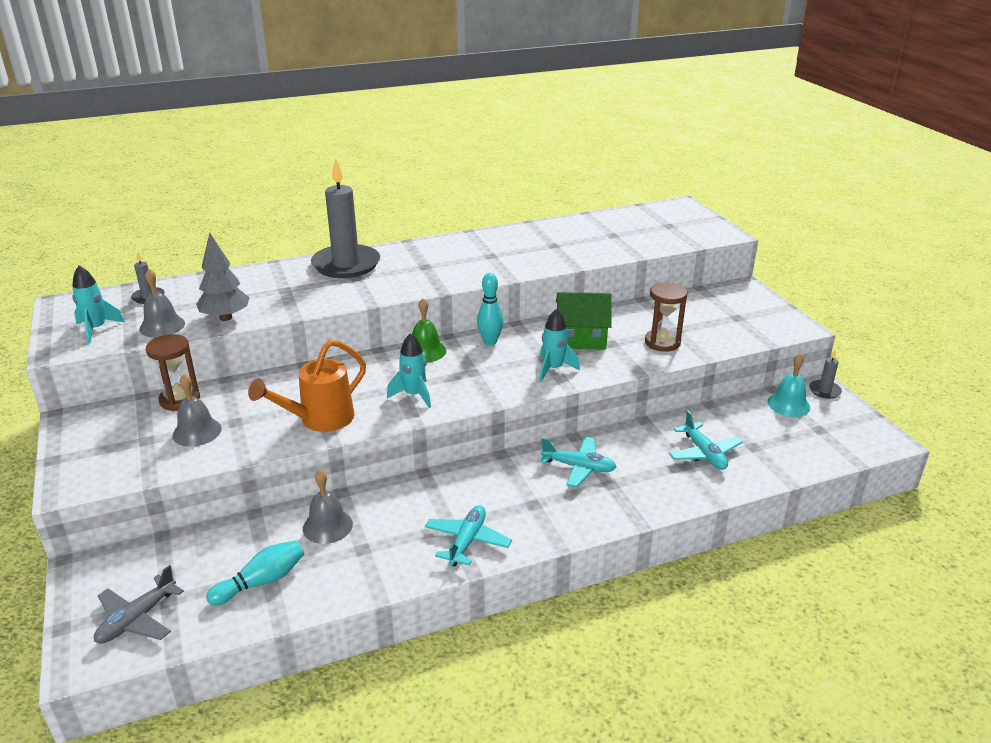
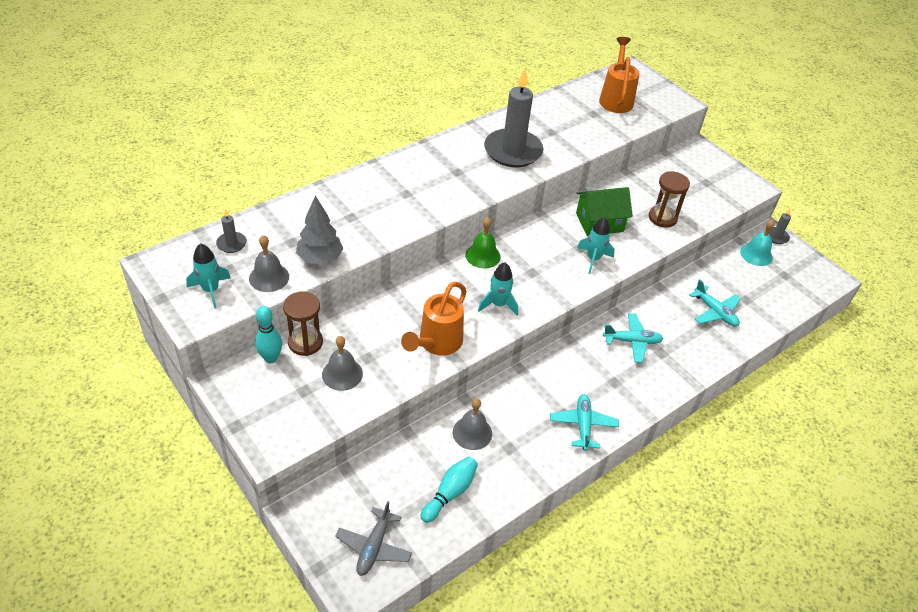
camera: 20 degrees left, 15 degrees up
(346, 265) = (387, 178): grey candle -> grey candle (513, 151)
(490, 342) = (529, 237): turquoise bowling pin -> turquoise bowling pin (271, 358)
(647, 226) = (616, 99): none -> orange watering can

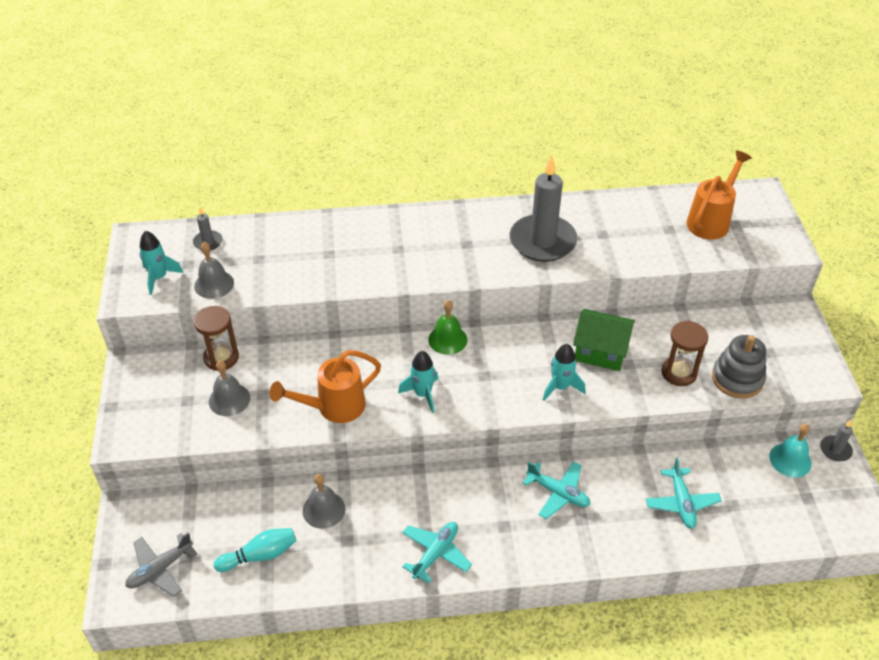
camera: 35 degrees right, 0 degrees up
(271, 358) = (183, 360): turquoise bowling pin -> none
(320, 259) = (270, 283): grey tree -> none
(701, 208) = (737, 379): none -> grey stacking toy

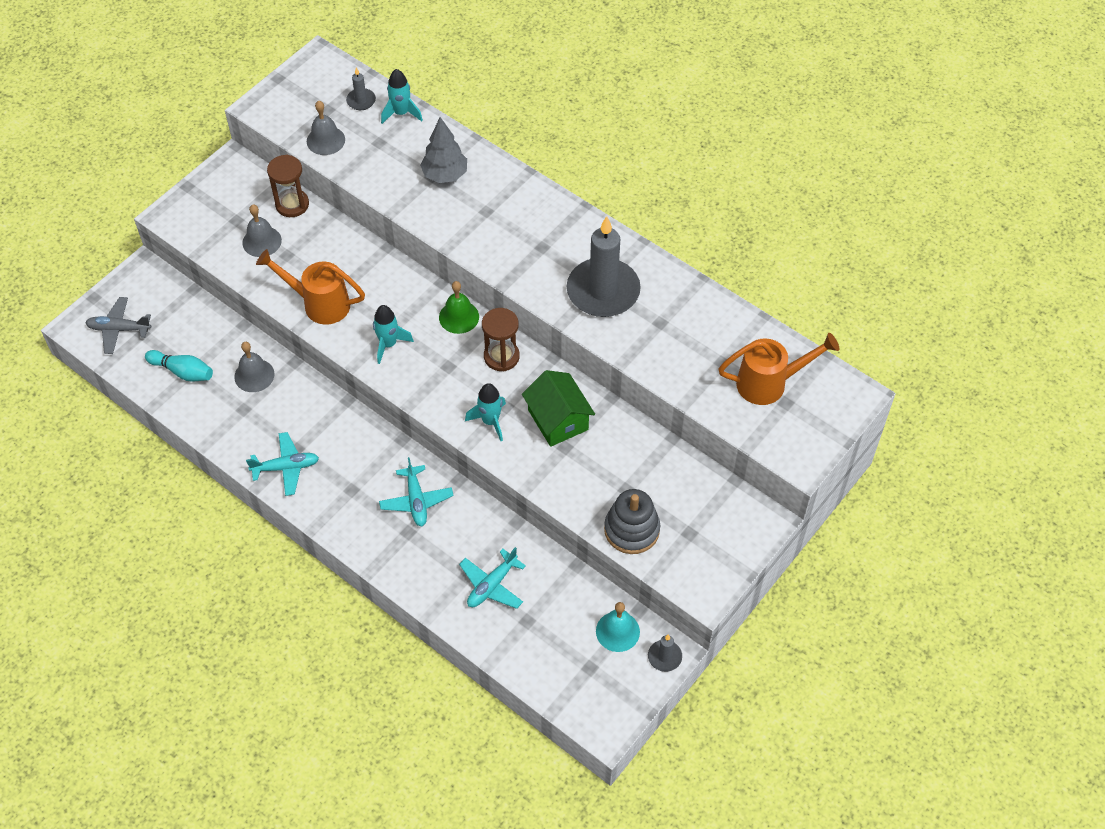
camera: 45 degrees right, 10 degrees up
(159, 278) = (297, 106): turquoise rocket -> turquoise rocket (401, 113)
(337, 246) = (445, 175): none -> grey tree
(679, 373) = (593, 486): brown hourglass -> brown hourglass (501, 356)

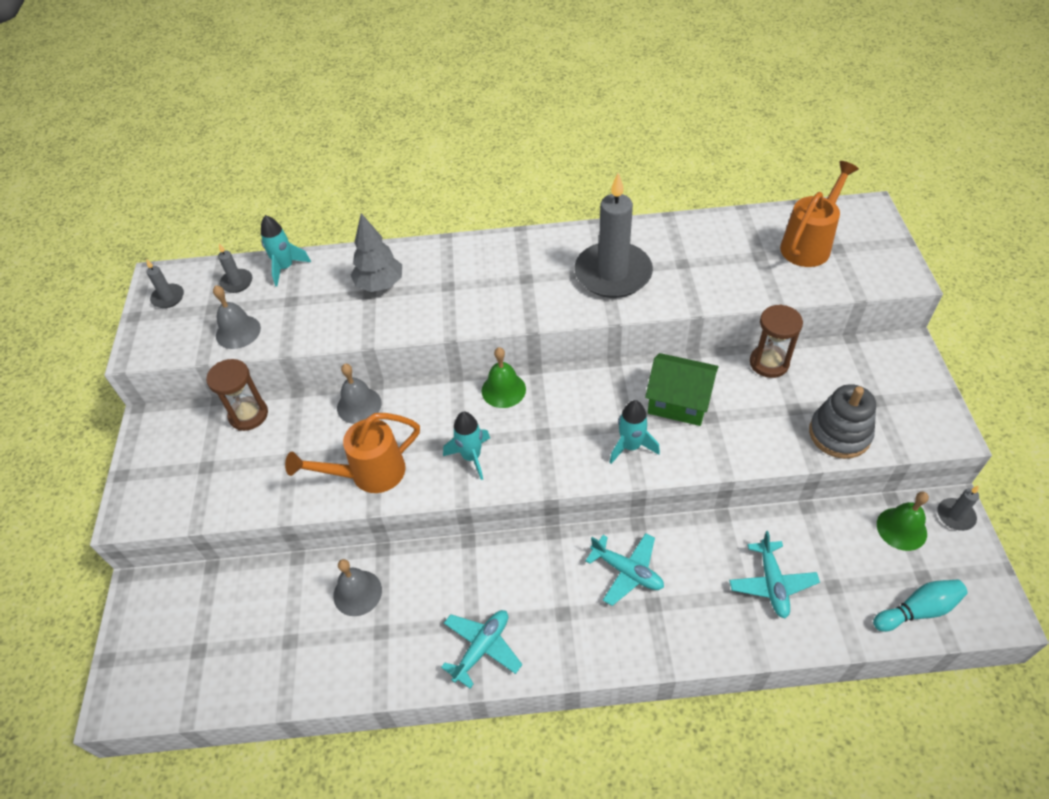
camera: 40 degrees left, 5 degrees down
(119, 329) = (168, 667): grey plane -> none
(183, 372) = (281, 650): turquoise bowling pin -> turquoise bowling pin (918, 610)
(262, 241) = (252, 465): grey bell -> grey bell (359, 405)
(310, 79) = (168, 297): none -> grey candle
(501, 356) = (575, 392): brown hourglass -> brown hourglass (769, 363)
(617, 631) = (901, 528): turquoise bell -> green bell

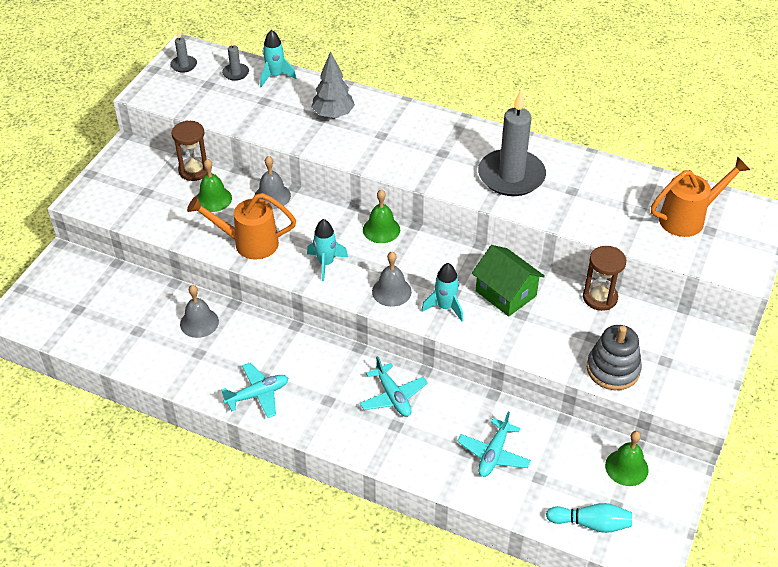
camera: 25 degrees right, 5 degrees down
(238, 332) = (215, 107): grey bell -> grey bell (391, 291)
(293, 439) = (213, 199): none -> green bell
(955, 516) = (679, 479): grey candle -> none

